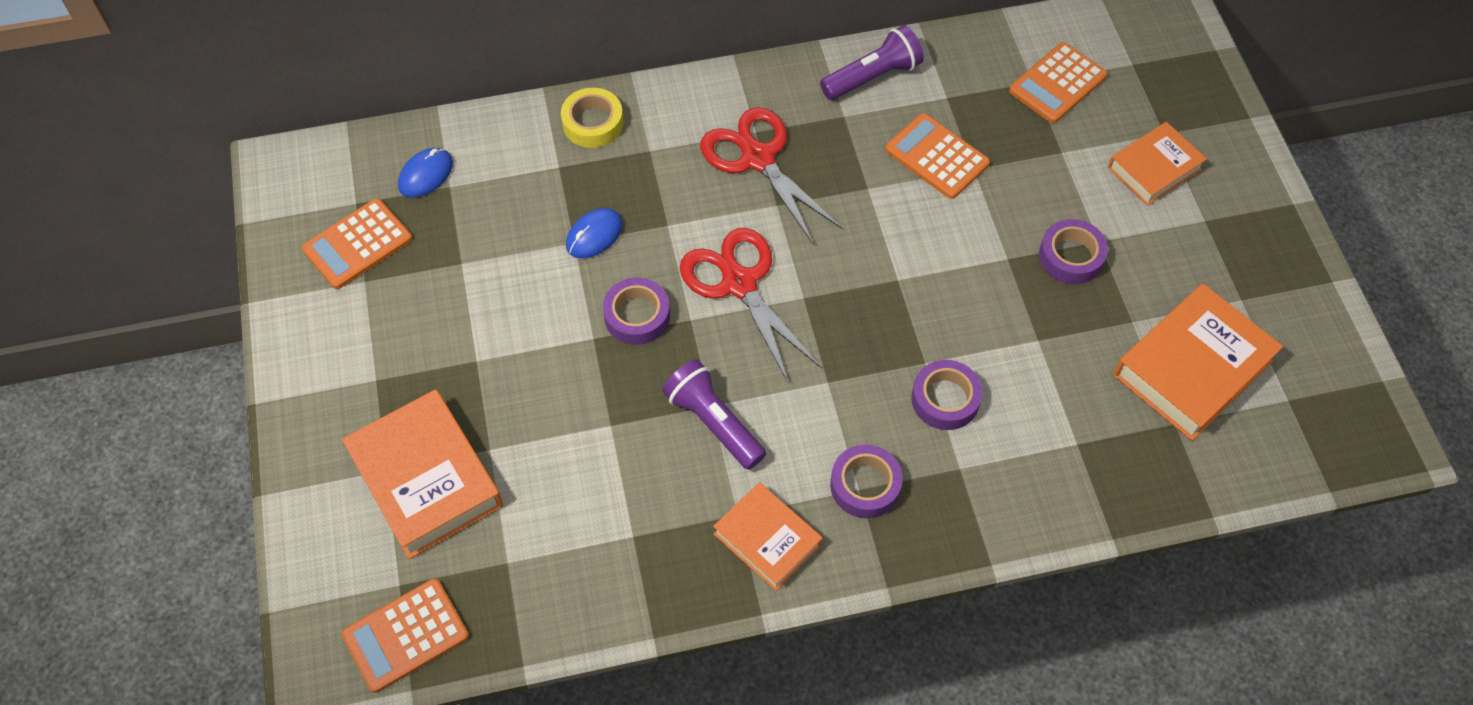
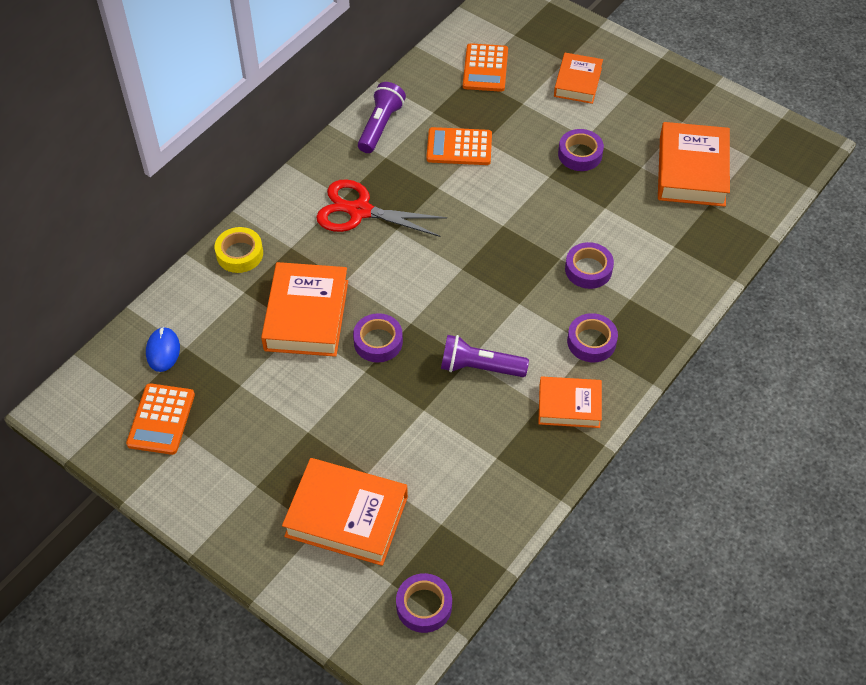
camera: 40 degrees left, 5 degrees down
(406, 635) = (424, 606): orange calculator -> purple tape
(594, 235) = (306, 315): blue mouse -> orange book
(739, 283) = (418, 285): red scissors -> none

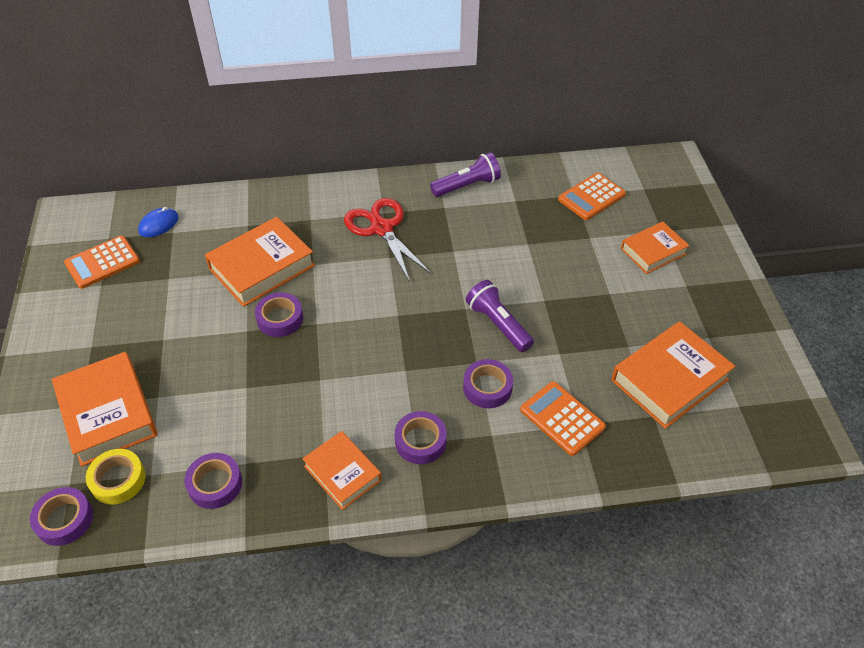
camera: 45 degrees right, 5 degrees down
(239, 254) = (276, 201): yellow tape -> yellow tape (118, 480)
(459, 147) = (503, 235): orange calculator -> orange calculator (562, 418)
(479, 367) = (319, 391): purple flashlight -> purple flashlight (498, 324)
(580, 154) = (589, 302): purple tape -> purple tape (215, 484)

